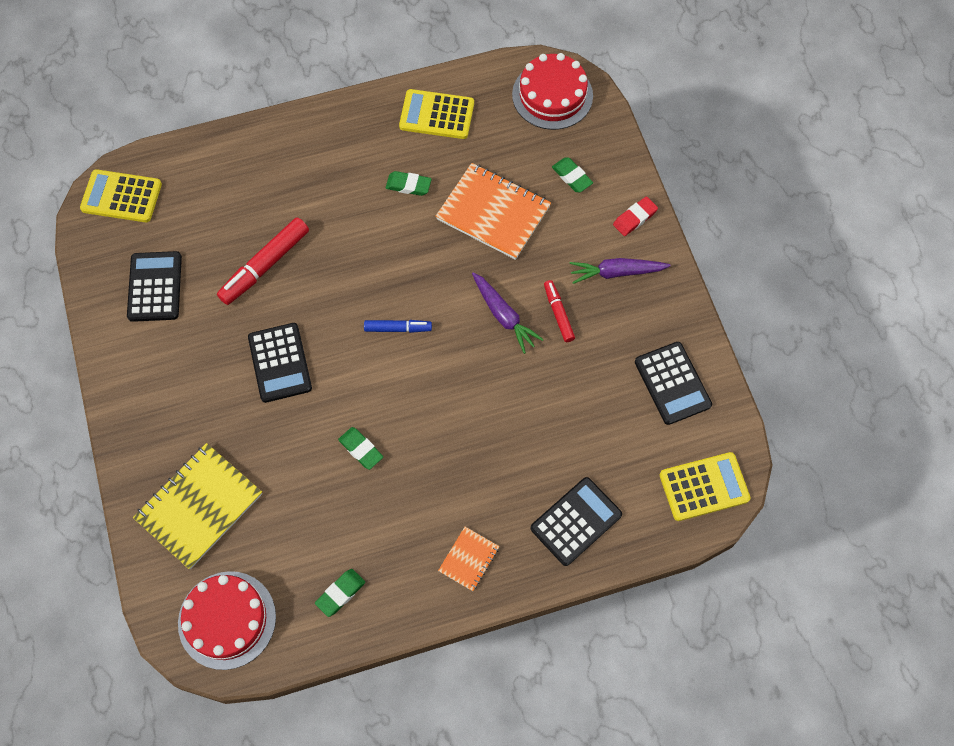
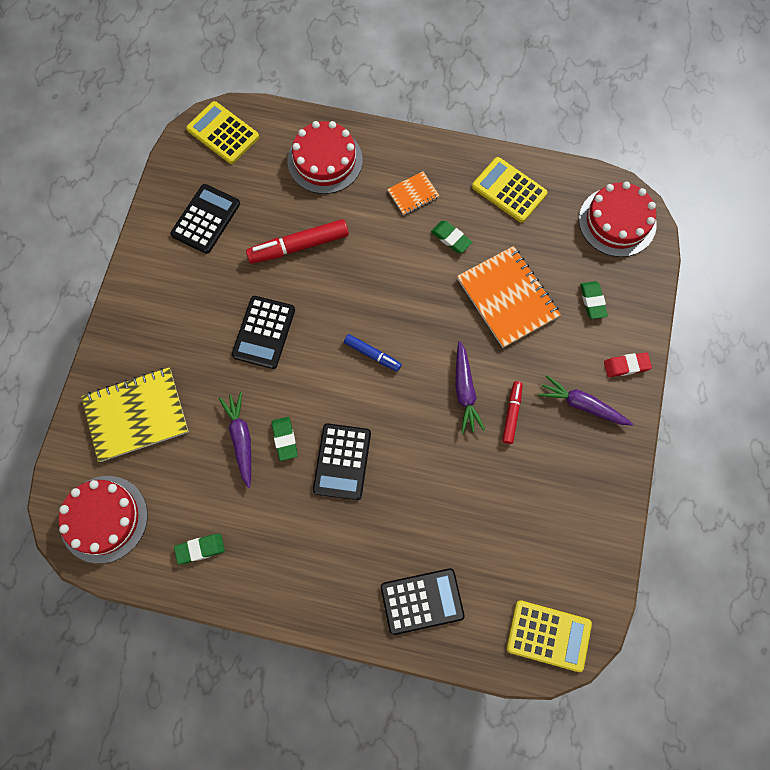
camera: 30 degrees right, 5 degrees up
(242, 173) = (325, 160): none -> red cake
(318, 472) = (241, 439): none -> purple carrot
(469, 559) = (316, 581): orange notebook -> orange notebook (413, 194)
(672, 383) = (574, 529): black calculator -> black calculator (342, 461)

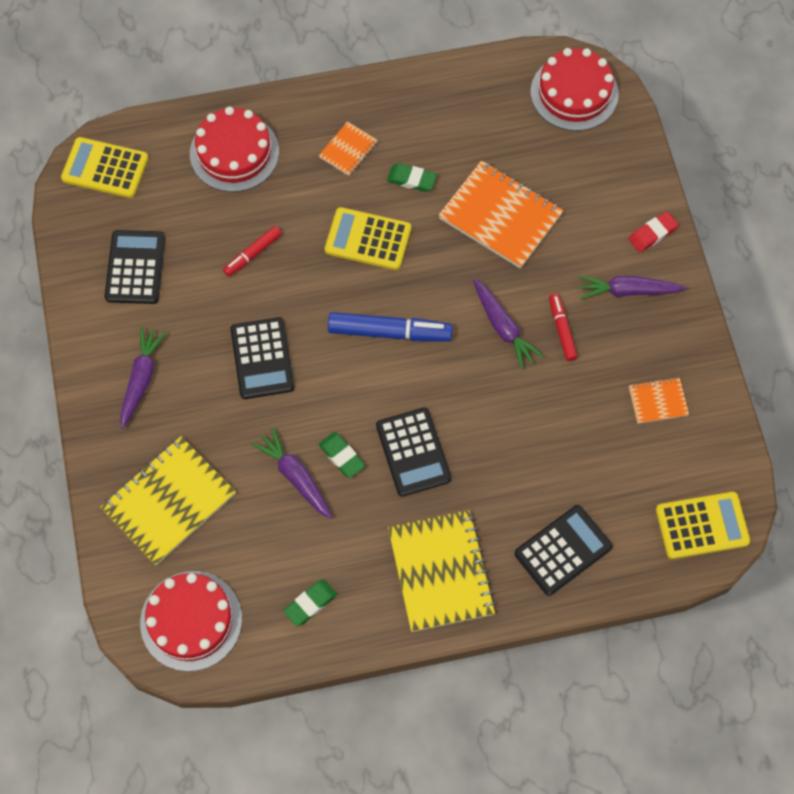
camera: 25 degrees left, 5 degrees down
(165, 308) = (141, 379): none -> purple carrot
(298, 246) = (253, 254): red marker -> red marker, size x0.58
(315, 572) = (441, 572): none -> yellow notebook
(372, 354) = (389, 332): blue marker -> blue marker, size x1.72
(509, 190) = (447, 105): yellow calculator -> yellow calculator (368, 239)
(562, 510) = (658, 401): none -> orange notebook
(592, 301) = (588, 184): green eraser -> none

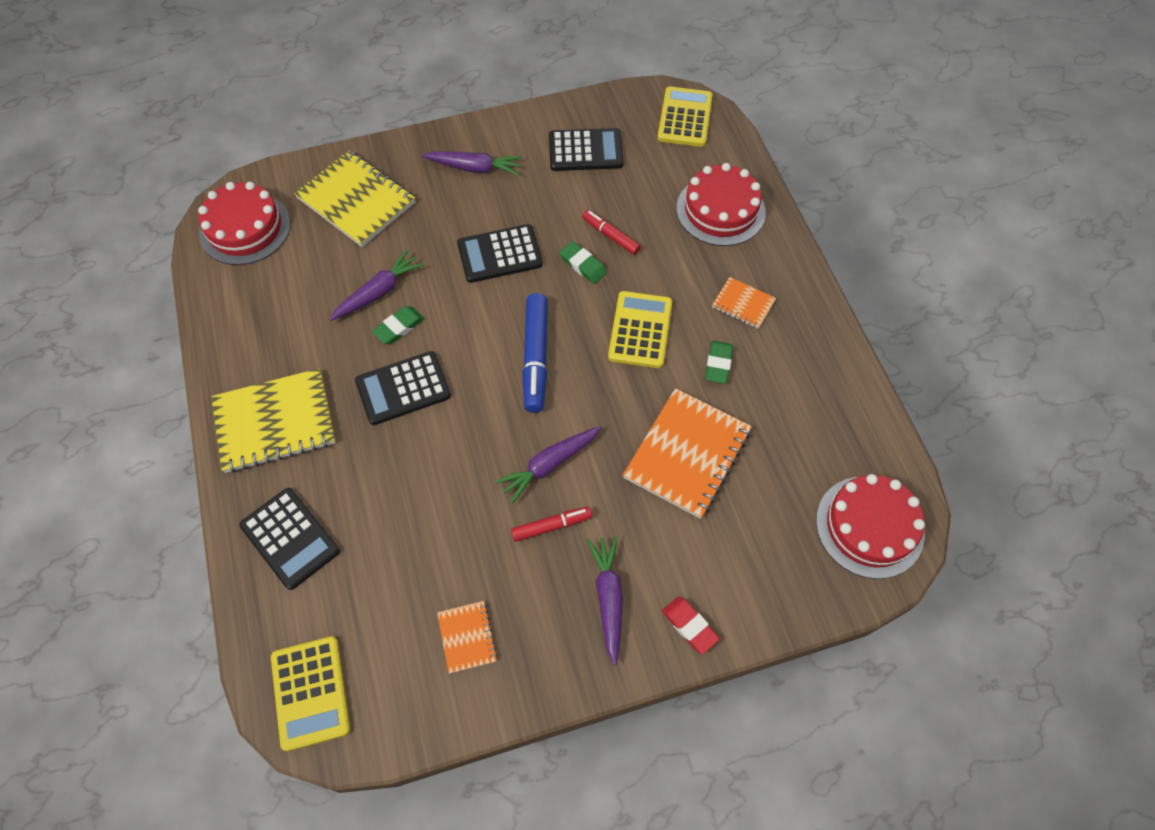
camera: 85 degrees right, 5 degrees down
(310, 604) = (252, 315): green eraser -> green eraser (583, 265)

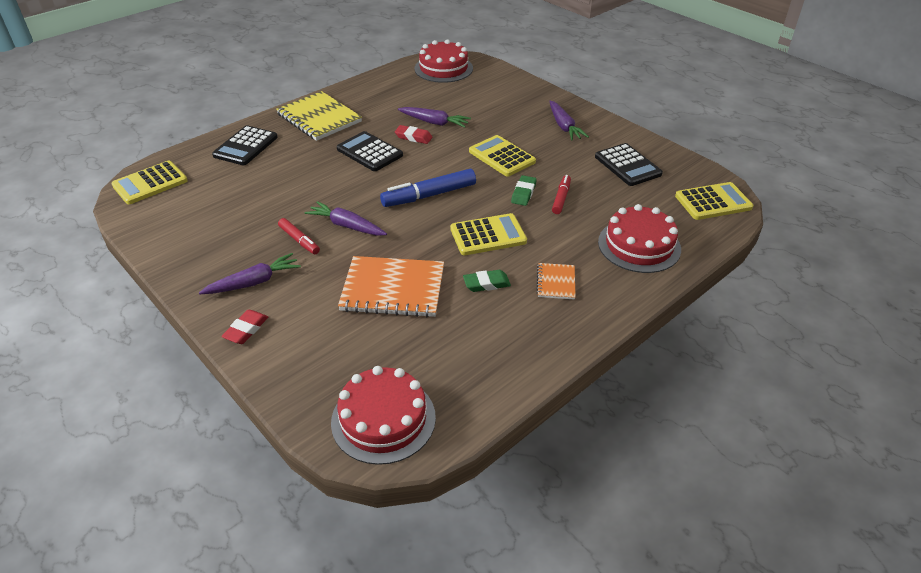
camera: 65 degrees right, 20 degrees down
(356, 200) = (496, 95): yellow notebook -> none
(399, 327) = (413, 137): green eraser -> red eraser
(467, 637) = (203, 229): orange notebook -> none
(500, 254) = (502, 157): black calculator -> yellow calculator

